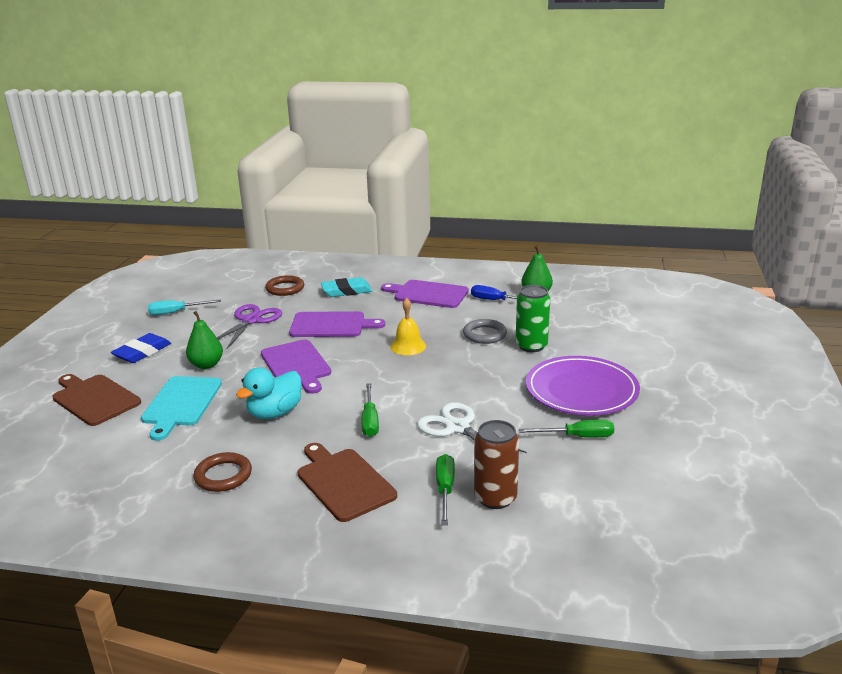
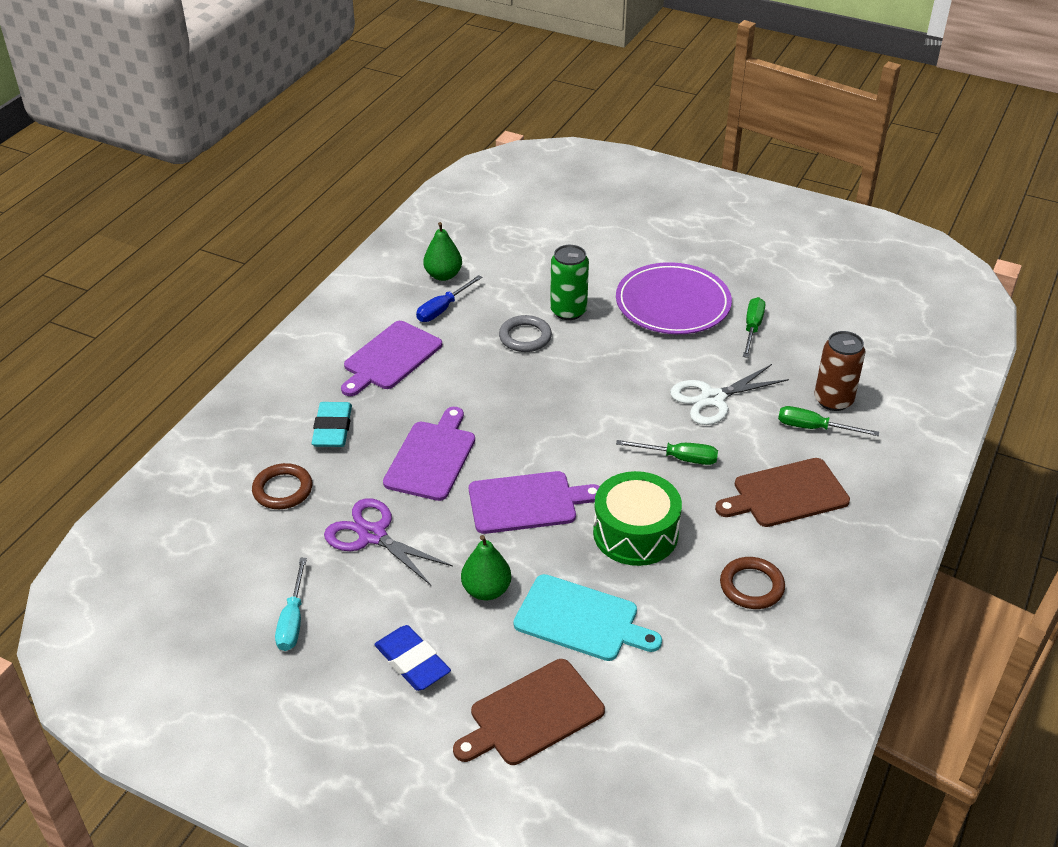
camera: 75 degrees left, 15 degrees up
(275, 413) = (635, 533): turquoise duck -> green drum
(408, 346) = (524, 401): yellow bell -> none

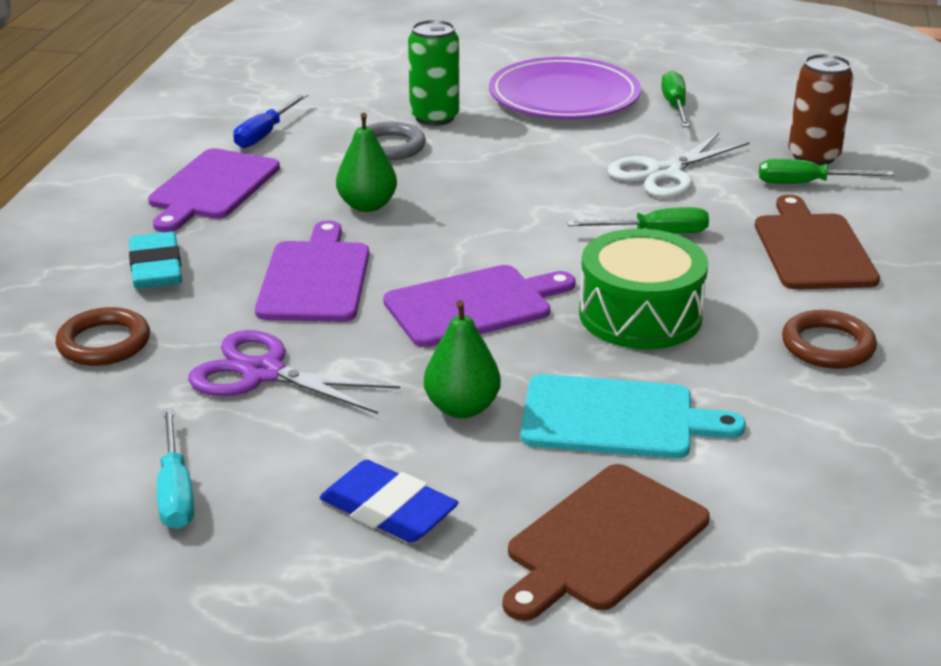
camera: 15 degrees left, 10 degrees down
(443, 275) = (252, 104): green pear -> green pear (367, 205)
(786, 494) = (812, 249): brown cutting board -> brown cutting board turned 120 degrees clockwise

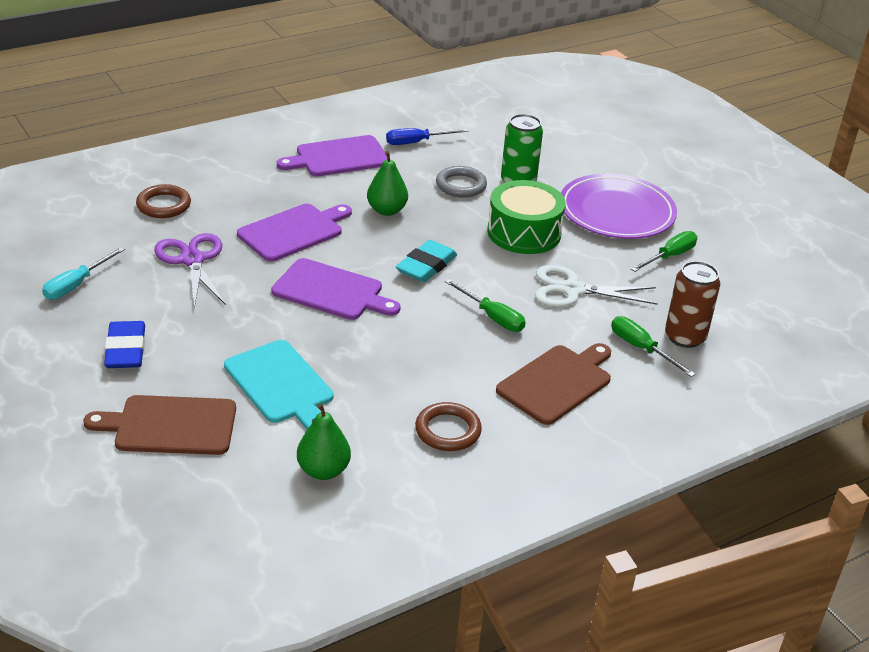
camera: 45 degrees right, 5 degrees up
(156, 268) = (243, 183): turquoise eraser -> turquoise eraser (426, 266)
(462, 408) = (232, 332): green pear -> green pear (323, 470)
(640, 315) = (394, 350): green drum -> green drum (524, 233)

